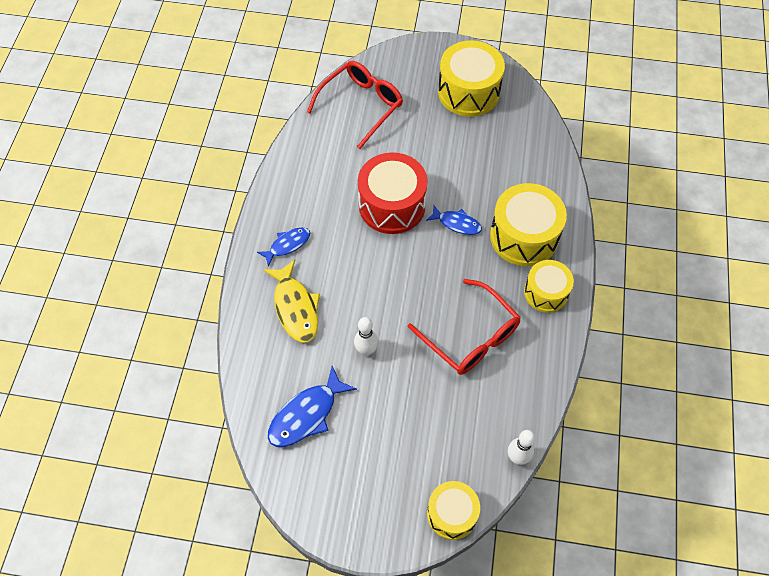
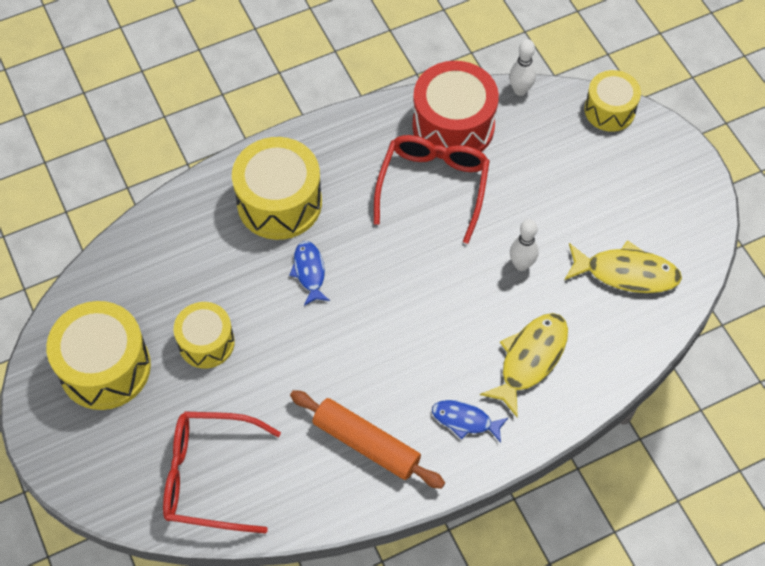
camera: 125 degrees left, 0 degrees up
(307, 414) = (626, 273): blue fish -> yellow fish
(317, 187) = (366, 444): none -> orange rolling pin
(392, 205) = (333, 348): red drum -> red drum (453, 126)
(546, 292) = (333, 151): yellow drum -> yellow drum (206, 343)

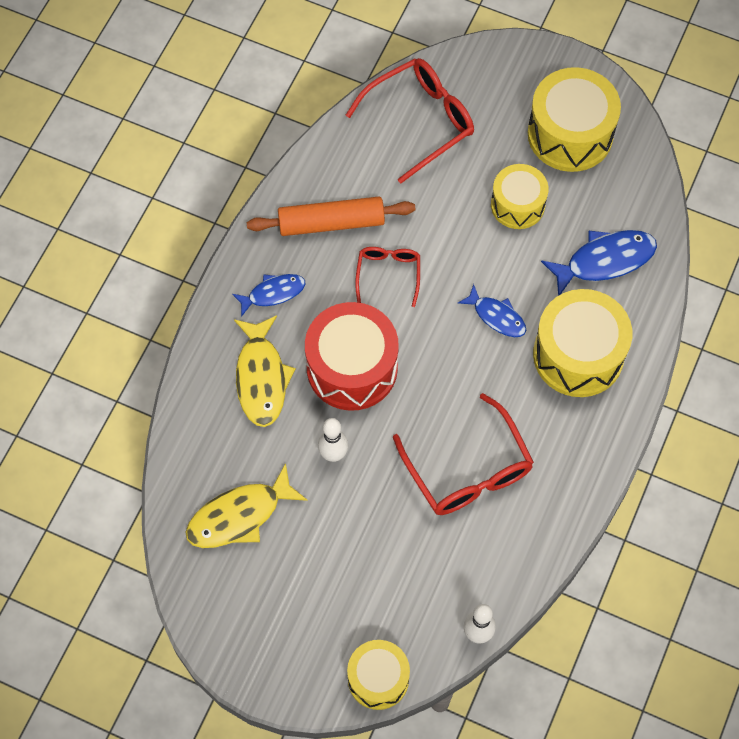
camera: 140 degrees right, 5 degrees up
(189, 251) = (604, 261): none -> blue fish
(360, 365) = (388, 274): none -> red glasses
(453, 126) = (504, 545): red drum -> red drum (352, 368)

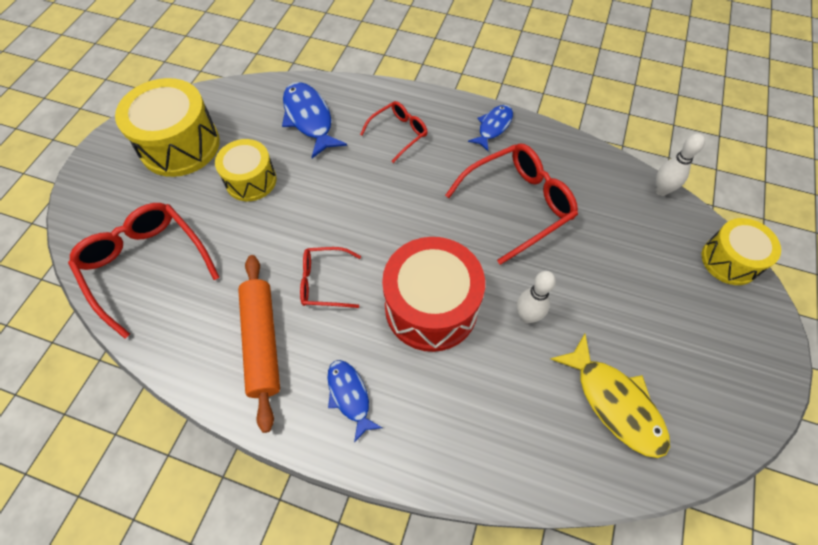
camera: 95 degrees left, 5 degrees down
(261, 378) = (453, 397): yellow fish -> none
(496, 316) = (366, 191): blue fish -> blue fish (493, 127)
(578, 355) = (398, 133): yellow drum -> red glasses

